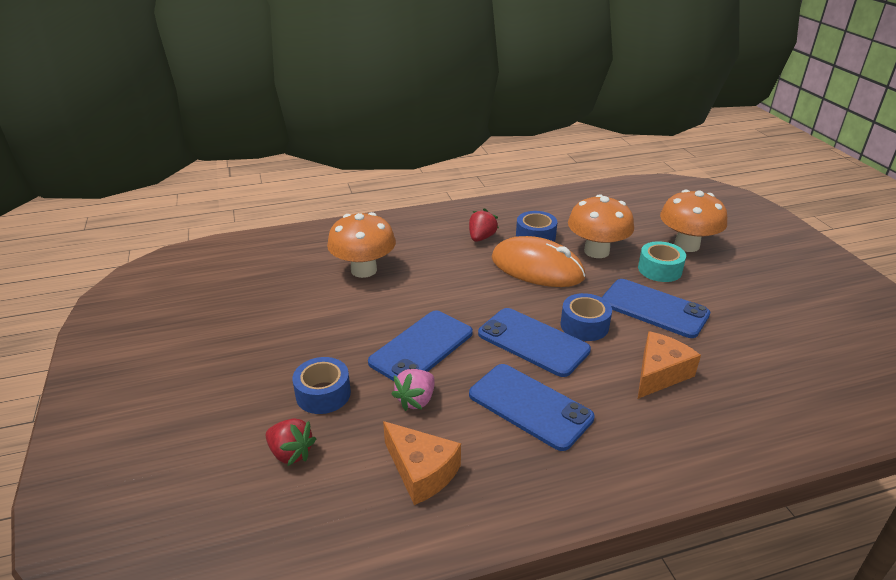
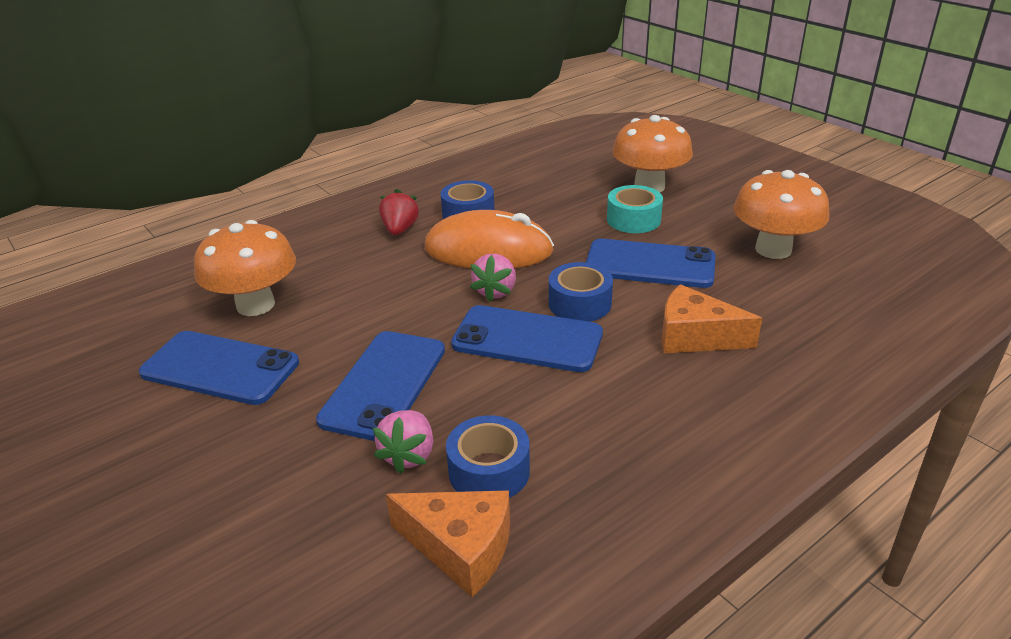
camera: 20 degrees left, 0 degrees up
(291, 453) = (256, 585): red strawberry -> none
(323, 394) = (269, 486): blue tape -> blue tape (489, 471)
(527, 300) = (495, 291): none -> pink strawberry
(530, 406) = (562, 419): blue phone -> blue phone (220, 368)
(596, 251) = (550, 215): orange mushroom -> orange mushroom (773, 249)
(660, 373) = (695, 336): orange cheese -> orange cheese turned 90 degrees counterclockwise

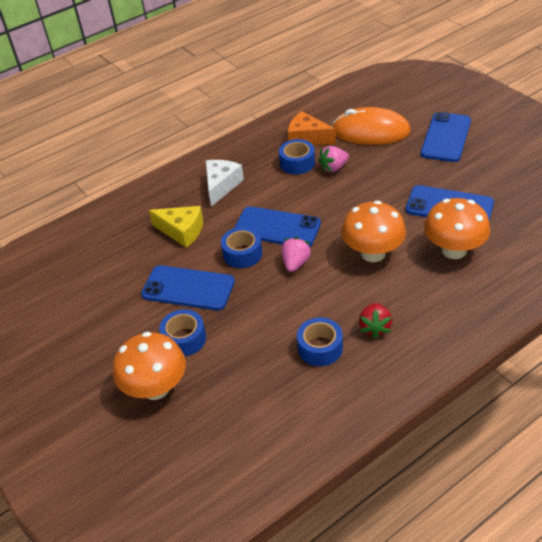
camera: 175 degrees left, 10 degrees up
(384, 384) = (353, 199): blue phone -> blue phone (446, 137)
(409, 455) = (333, 168): pink strawberry -> pink strawberry turned 135 degrees counterclockwise
(488, 250) = (301, 303): orange mouse -> orange mouse (370, 131)
(633, 220) = (184, 339): turquoise tape -> blue tape
(651, 420) = (221, 186): none -> white cheese
(695, 336) = (182, 231): orange cheese -> yellow cheese
(773, 249) = (97, 303): orange mushroom -> orange mushroom (373, 253)

